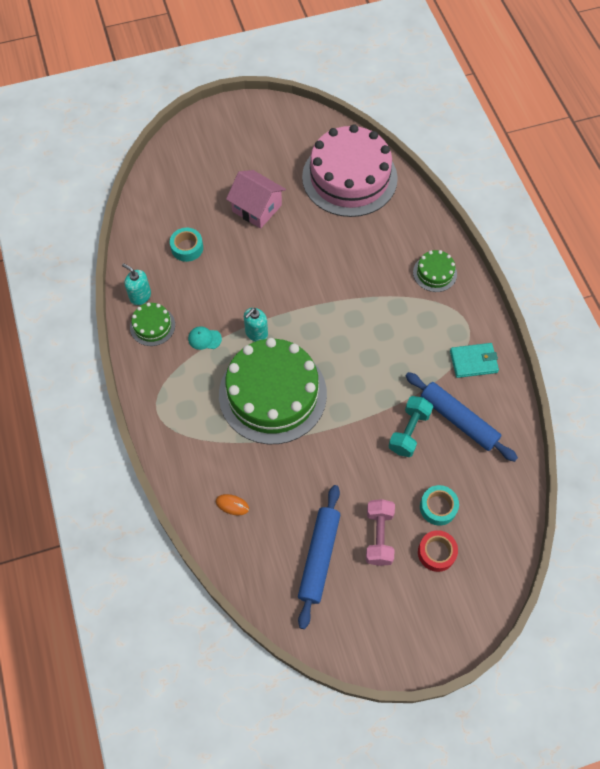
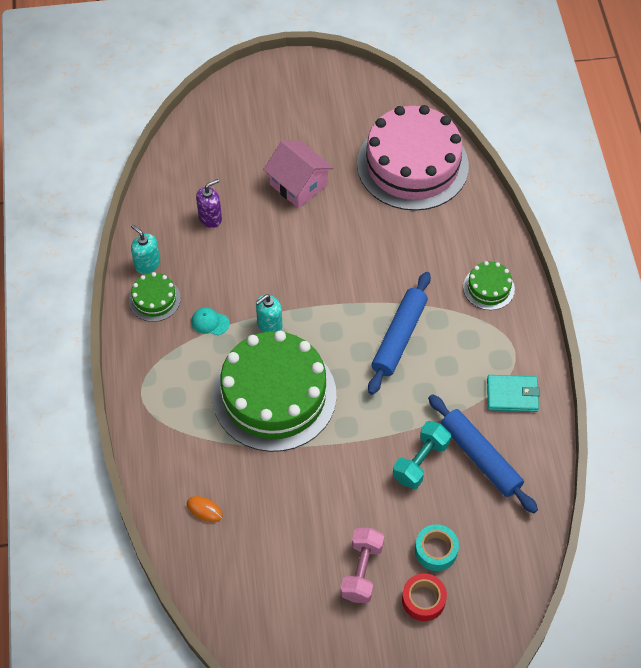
camera: 10 degrees right, 5 degrees down
(187, 248) = (210, 218): turquoise tape -> purple soap dispenser
(319, 557) = (289, 582): blue rolling pin -> blue rolling pin (399, 337)

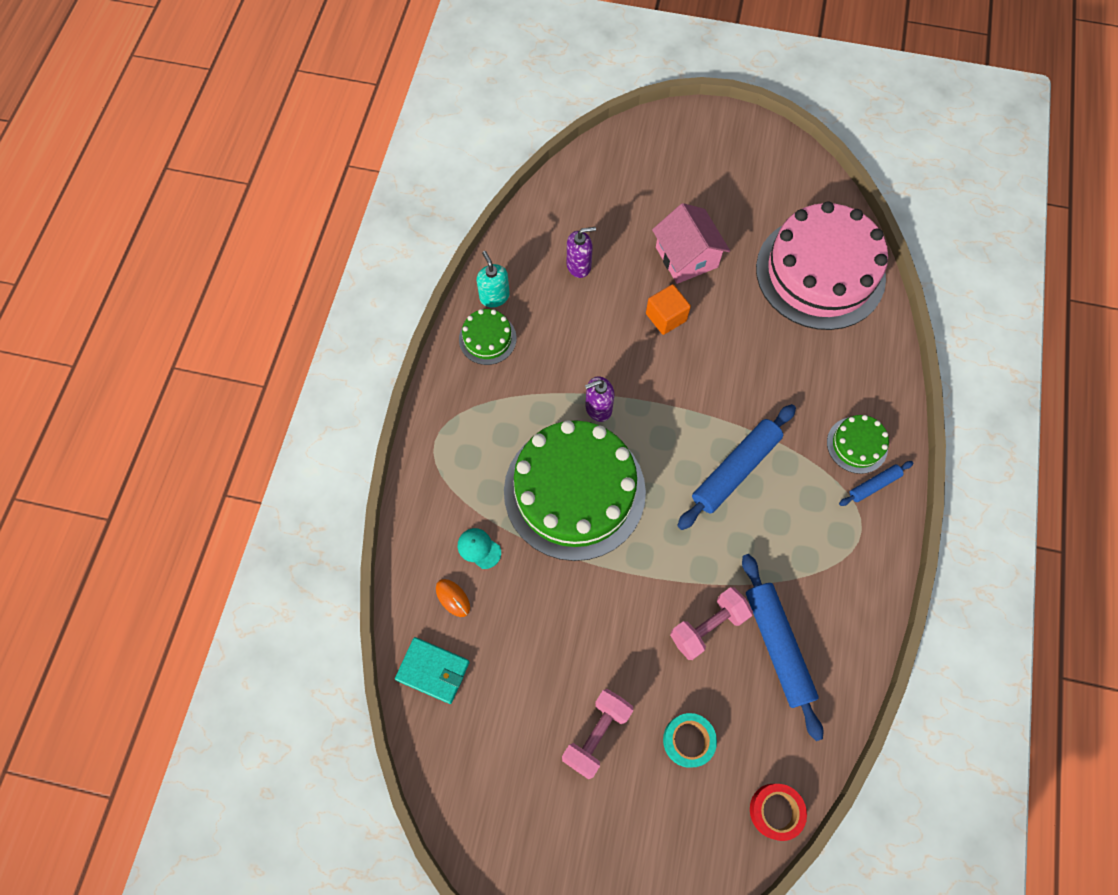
camera: 20 degrees right, 10 degrees up
(210, 322) = (536, 384): turquoise cap -> turquoise cap (479, 548)
(269, 325) = (598, 408): turquoise soap dispenser -> purple soap dispenser
(299, 237) = (666, 317): none -> orange cube
(420, 461) = (708, 626): turquoise dumbbell -> pink dumbbell
(423, 600) = (653, 795): red tape -> red tape (775, 811)
(512, 314) = (874, 485): none -> blue rolling pin
(512, 395) = (840, 582): turquoise wallet -> turquoise wallet (433, 670)

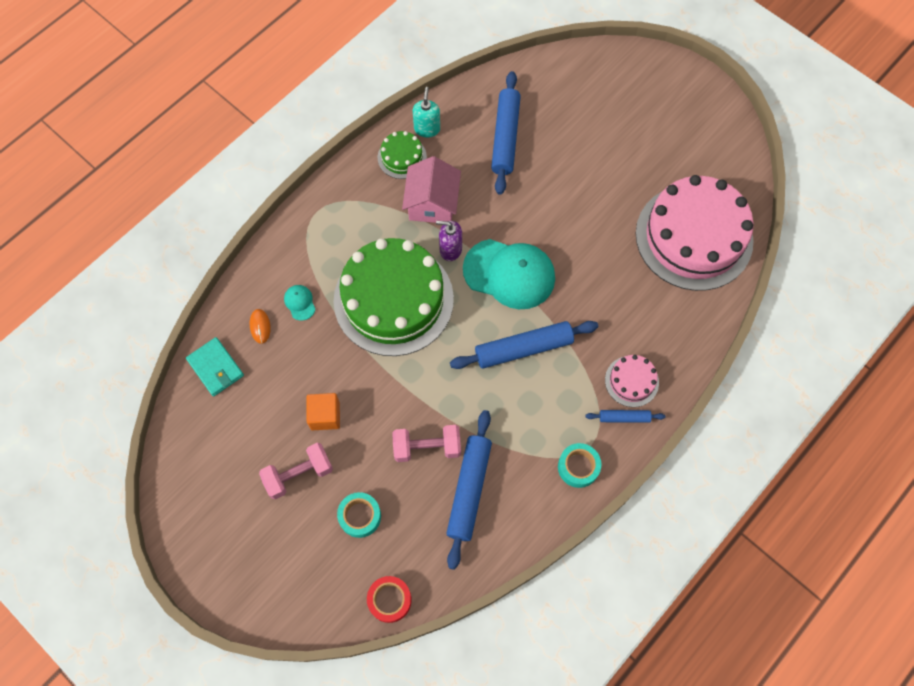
camera: 30 degrees right, 0 degrees up
(579, 265) = (505, 137): purple soap dispenser -> blue rolling pin
(666, 317) = (547, 209): orange cube -> orange cube (325, 416)
(672, 401) = (509, 274): none -> turquoise cap
(686, 257) = (594, 172): pink house -> pink house (432, 203)
(857, 445) = (631, 381): green cake -> pink cake
(864, 560) = (578, 467): none -> turquoise tape

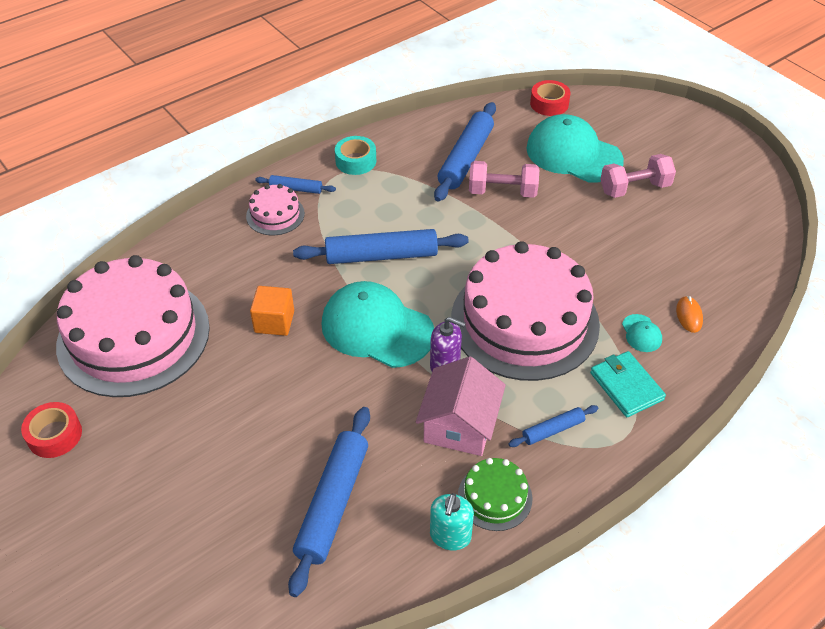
camera: 170 degrees left, 20 degrees down
(216, 368) = (736, 283): turquoise wallet -> turquoise wallet (626, 386)
(325, 416) = (608, 228): orange cube -> orange cube (274, 322)
(360, 516) = (573, 154): turquoise tape -> turquoise cap
(366, 209) = (553, 430): none -> blue rolling pin
(393, 299) = (524, 321): green cake -> pink cake
(707, 153) = (55, 435): none -> red tape

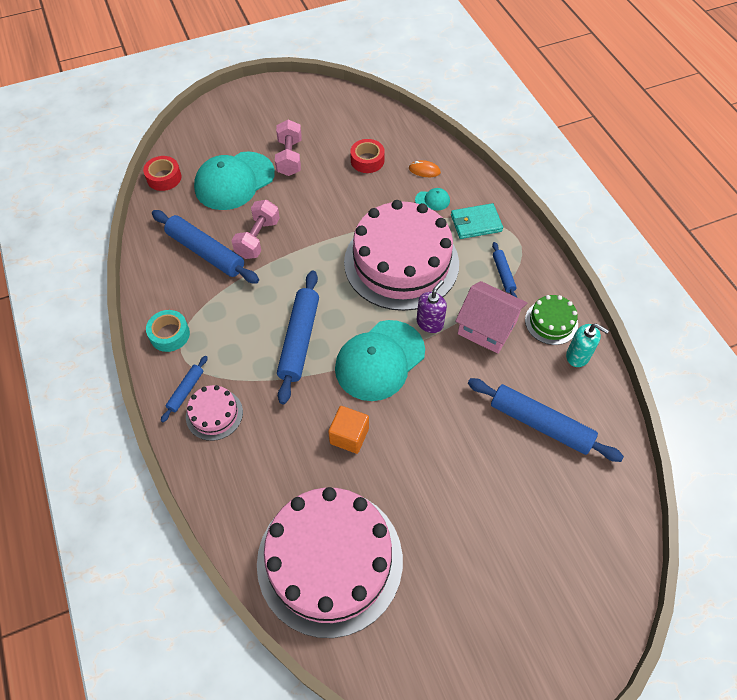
camera: 75 degrees left, 10 degrees up
(55, 435) = (431, 642): red tape -> red tape (367, 160)

